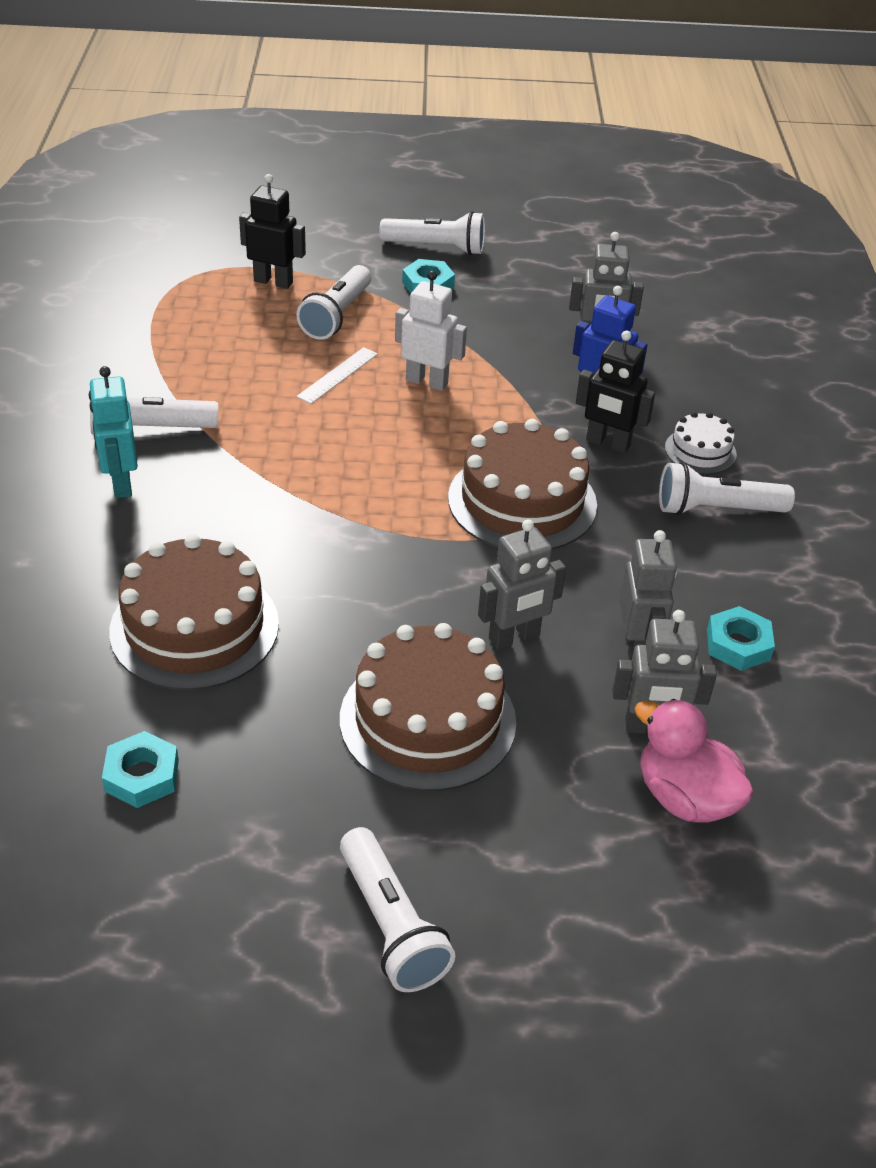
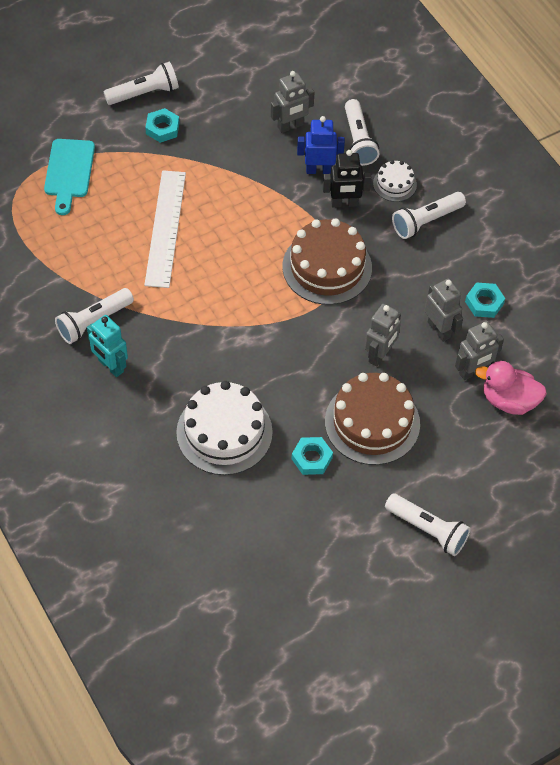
camera: 30 degrees left, 15 degrees up
(142, 775) = (267, 522): turquoise nut -> turquoise nut (312, 458)
(194, 627) = (224, 432): brown cake -> white cake
(273, 281) = (69, 172): black robot -> turquoise cutting board
(336, 315) = (128, 181): white flashlight -> white flashlight (358, 141)
(337, 375) = (165, 228): white ruler -> white ruler, size x2.02
(427, 382) = (218, 207): white robot -> none

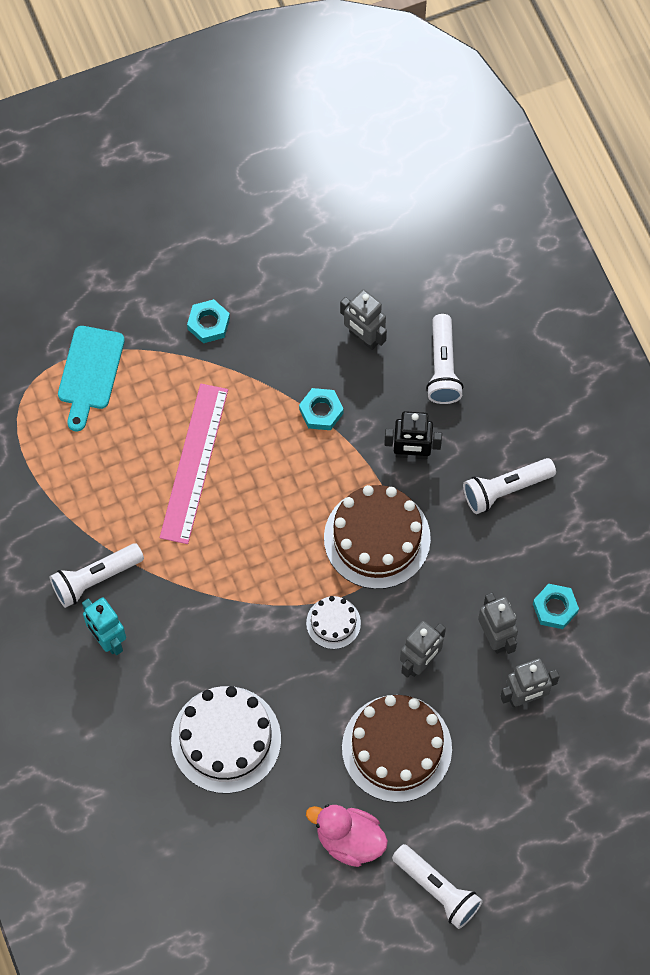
camera: 10 degrees right, 10 degrees up
(144, 93) = (193, 271): white flashlight -> none
(165, 228) = (194, 463): white ruler -> pink ruler
(290, 126) = (363, 337): grey robot -> grey robot turned 60 degrees clockwise
(312, 458) = (320, 785): turquoise nut -> turquoise nut (321, 411)
(319, 170) = (388, 403): blue robot -> none
(394, 184) = (476, 433): white cake -> white cake (333, 623)
(508, 400) = (560, 739): pink duck -> pink duck (349, 840)

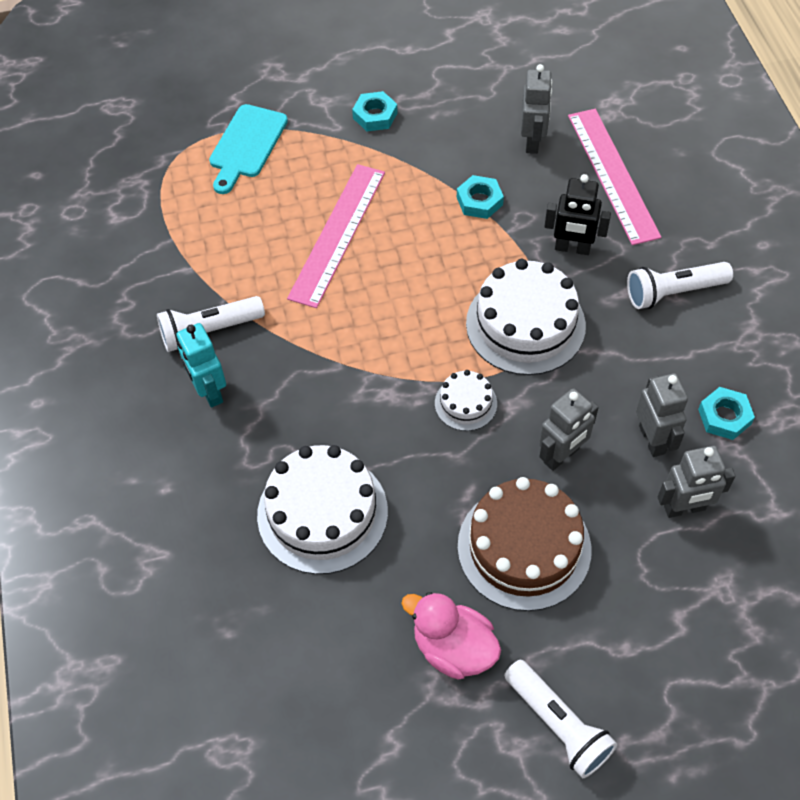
camera: 10 degrees right, 10 degrees down
(363, 337) = (532, 141): grey robot -> grey robot turned 135 degrees counterclockwise
(377, 538) = (525, 324): brown cake -> white cake
(442, 367) = (613, 175): white flashlight -> pink ruler

